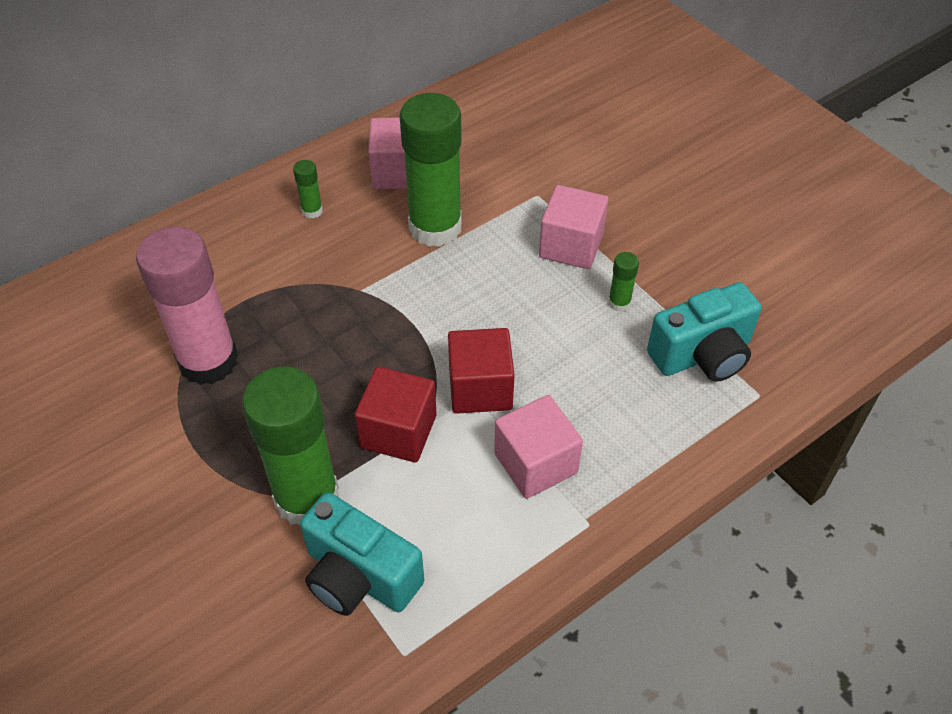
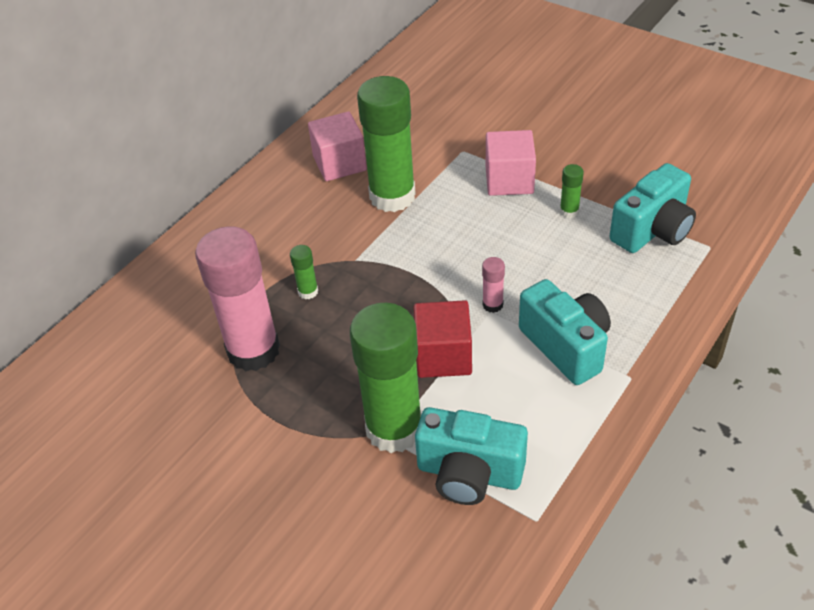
camera: 15 degrees left, 5 degrees down
(312, 211) = (282, 211): green glue stick -> green glue stick (308, 291)
(480, 388) = (492, 304): red cube -> pink glue stick
(535, 463) = (566, 346): pink cube -> turquoise camera

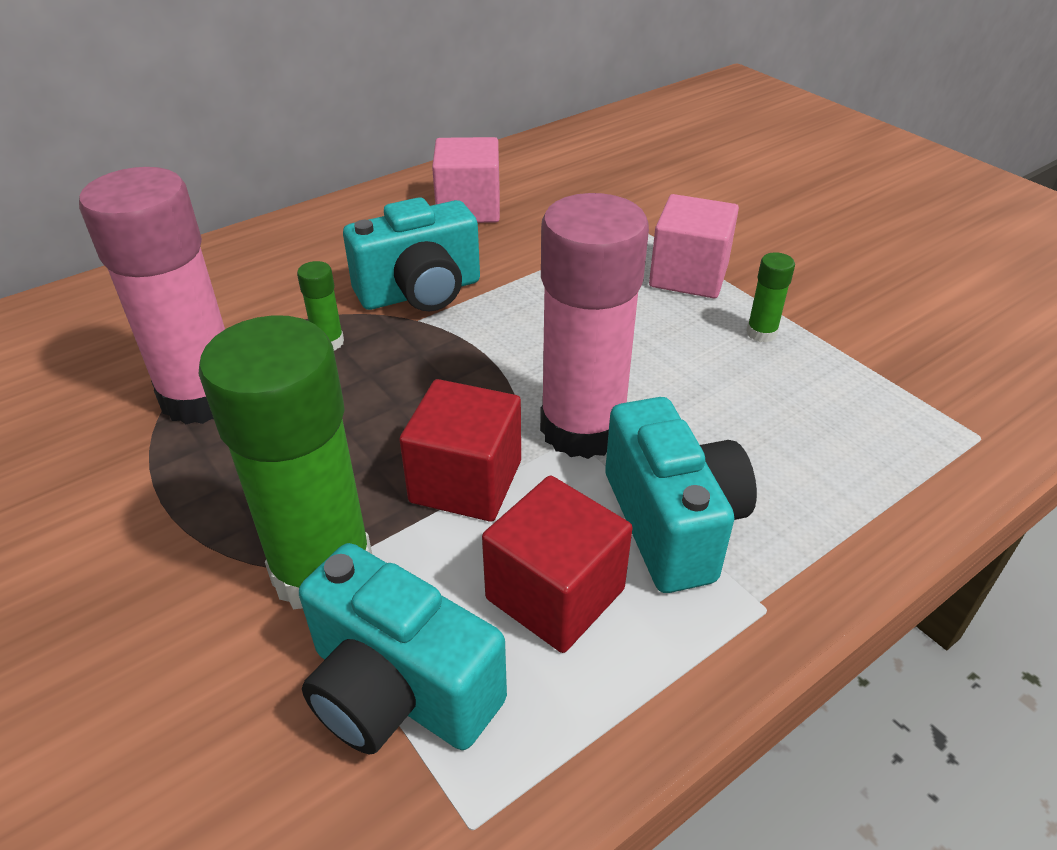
camera: 15 degrees right, 5 degrees down
(392, 196) = (514, 258): green glue stick -> none
(492, 304) = (582, 428): pink glue stick -> pink glue stick, size x2.47
(522, 403) = (555, 594): none -> red cube
(652, 230) = (887, 389): turquoise camera -> turquoise camera (420, 292)

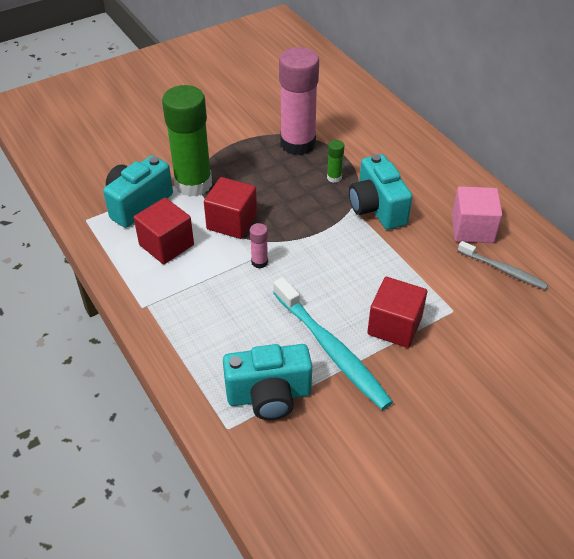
camera: 95 degrees right, 5 degrees up
(551, 189) = (503, 270): none -> grey toothbrush
(582, 428) = (259, 262): pink glue stick -> pink glue stick, size x0.41
(672, 523) = (194, 285): turquoise camera -> turquoise camera (269, 395)
(688, 275) = (394, 326): pink cube -> red cube
(761, 333) = (331, 349): green glue stick -> turquoise toothbrush

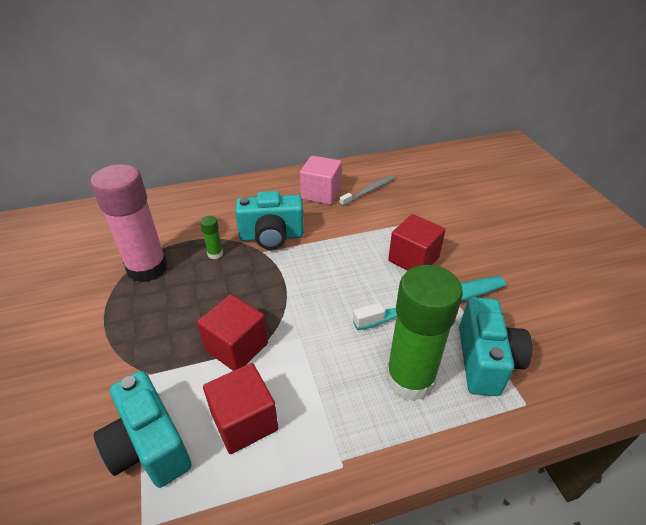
camera: 75 degrees left, 5 degrees down
(193, 184) = (150, 374): green glue stick -> green glue stick (410, 379)
(259, 262) = (308, 334): pink glue stick -> none

